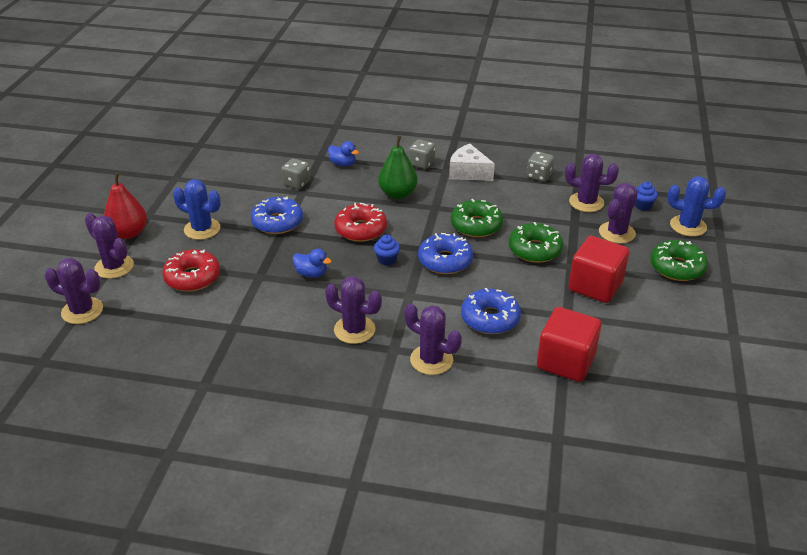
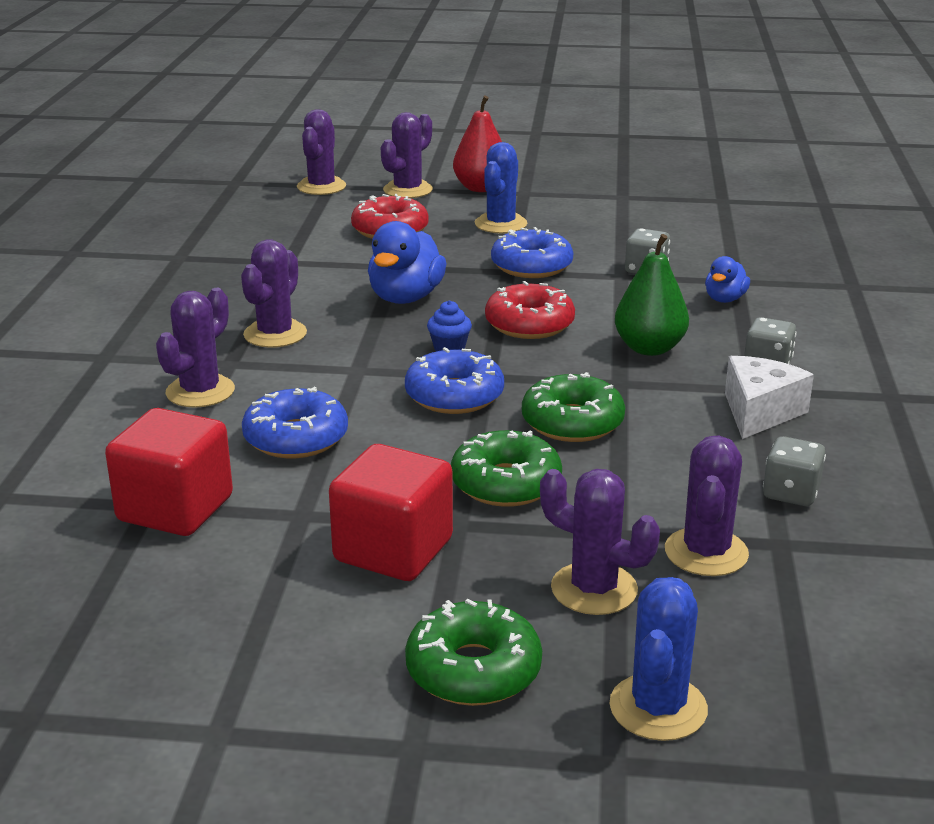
camera: 85 degrees right, 10 degrees down
(311, 274) = (405, 297): blue duck -> blue duck, size x1.76
(642, 205) = (727, 637): blue cupcake -> none

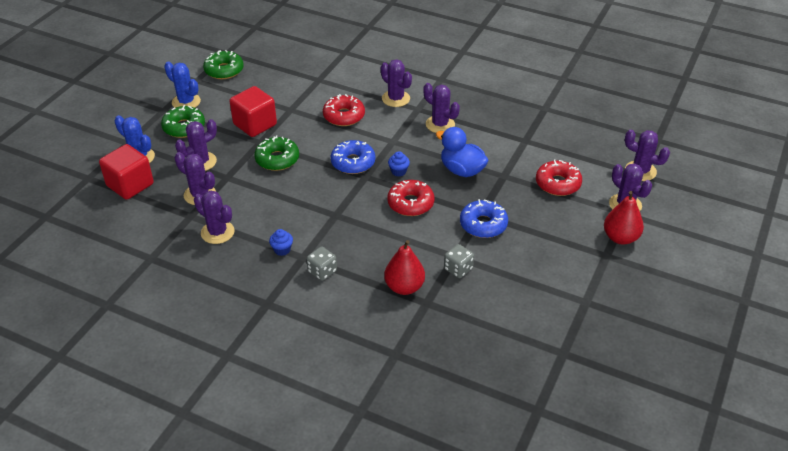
camera: 110 degrees right, 15 degrees up
(175, 509) = (312, 84): red cube -> red cube (130, 185)
(296, 438) = (344, 116): blue donut -> red donut
(500, 224) = (552, 230): blue cactus -> blue cactus (186, 102)
(572, 422) = (310, 189): green donut -> green donut (224, 70)
(649, 348) = (363, 236): green pear -> none
(725, 299) = (404, 287): blue duck -> red pear
(759, 412) = (282, 250): white cheese -> blue cupcake
(790, 493) = (217, 232): grey dice -> purple cactus

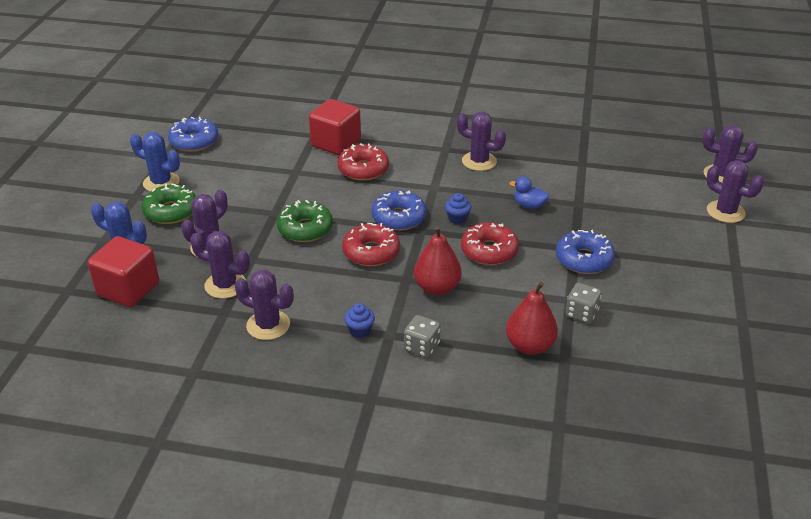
camera: 15 degrees left, 5 degrees down
(224, 70) = (194, 141): green donut -> blue donut
(255, 124) = (259, 195): red cube -> red cube (336, 143)
(396, 99) = (415, 142): purple cactus -> none
(462, 170) = (529, 205): blue duck -> blue duck, size x0.57
(558, 184) = (642, 202): red donut -> red donut (371, 252)
(620, 238) = (740, 247): red pear -> red pear (437, 288)

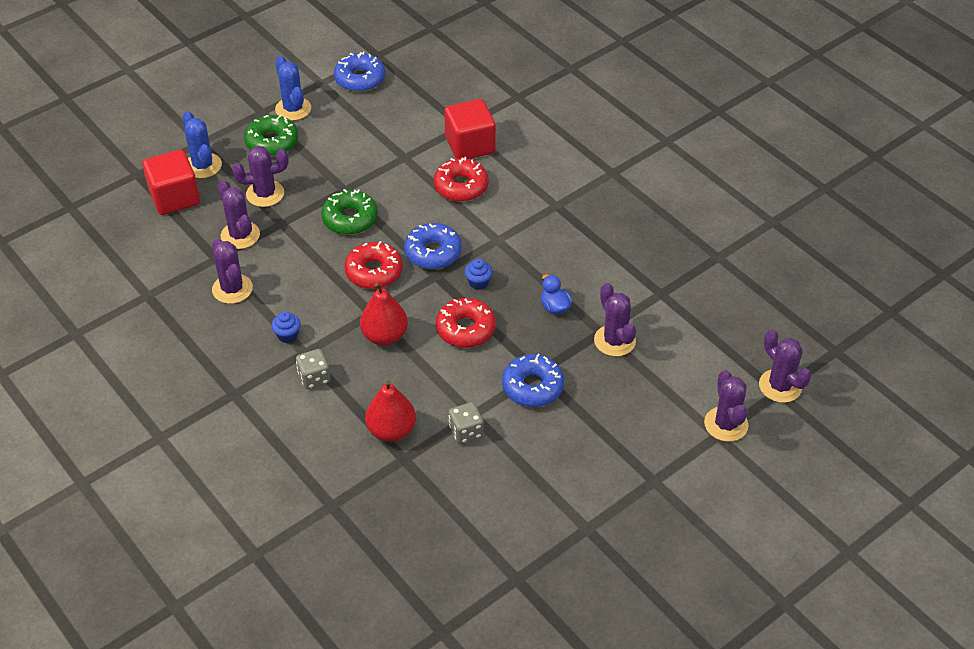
camera: 40 degrees right, 10 degrees up
(479, 161) = (569, 236): purple cactus -> purple cactus (614, 341)

